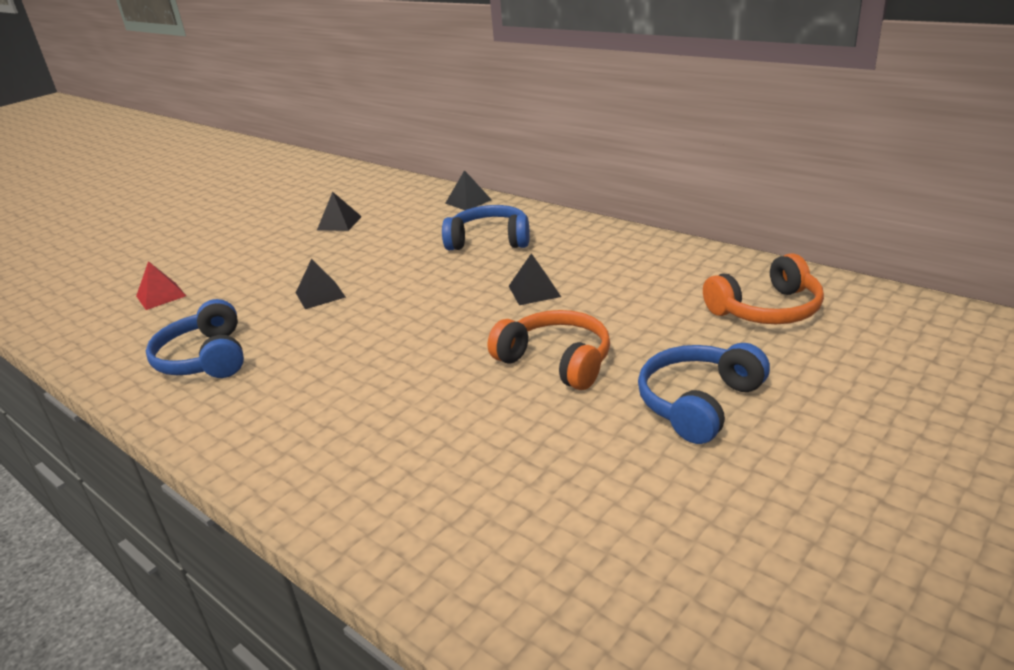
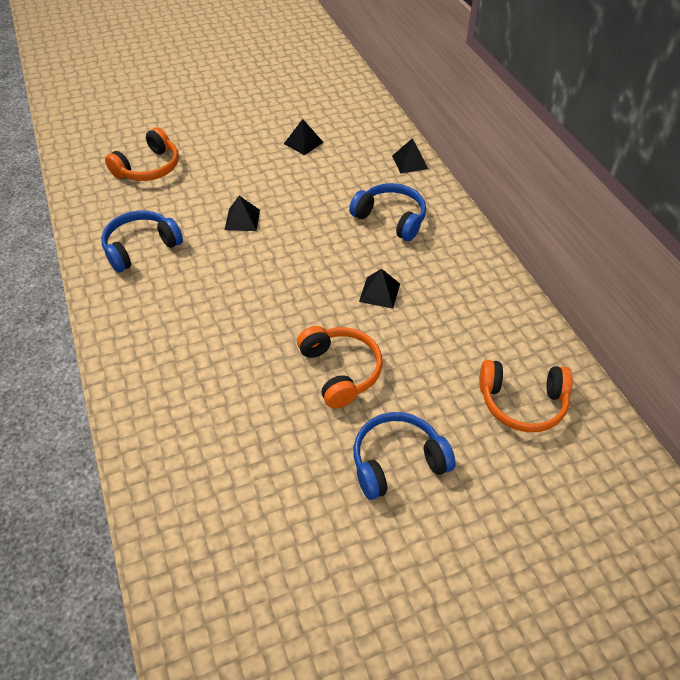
camera: 25 degrees right, 20 degrees up
(161, 296) = (149, 168): red pyramid -> orange headphones
(205, 358) = (141, 247): blue headphones -> blue headphones turned 45 degrees clockwise

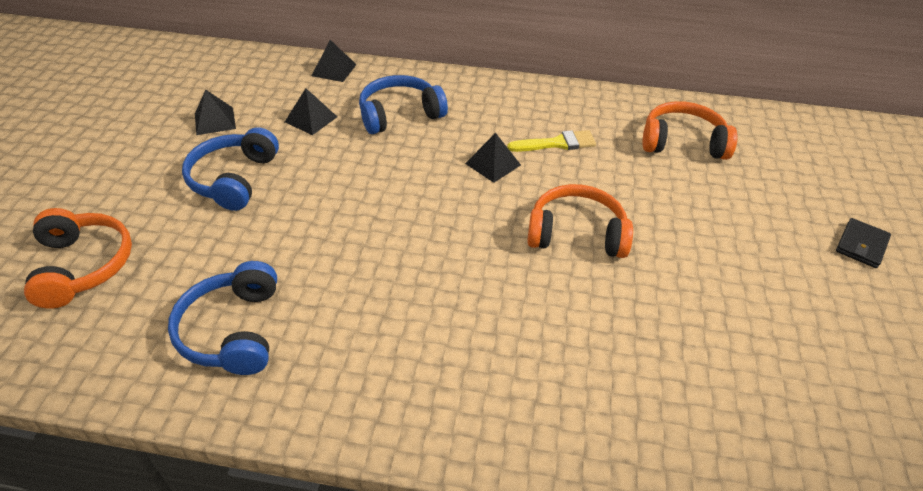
camera: 60 degrees left, 5 degrees down
(242, 220) = (285, 217): black pyramid -> black pyramid (311, 119)
(397, 461) = (709, 242): blue headphones -> blue headphones (233, 179)
(439, 319) = (557, 143): none -> yellow brush
(488, 587) = (861, 245): none -> black wallet
(522, 403) = (682, 142): orange headphones -> orange headphones turned 120 degrees counterclockwise

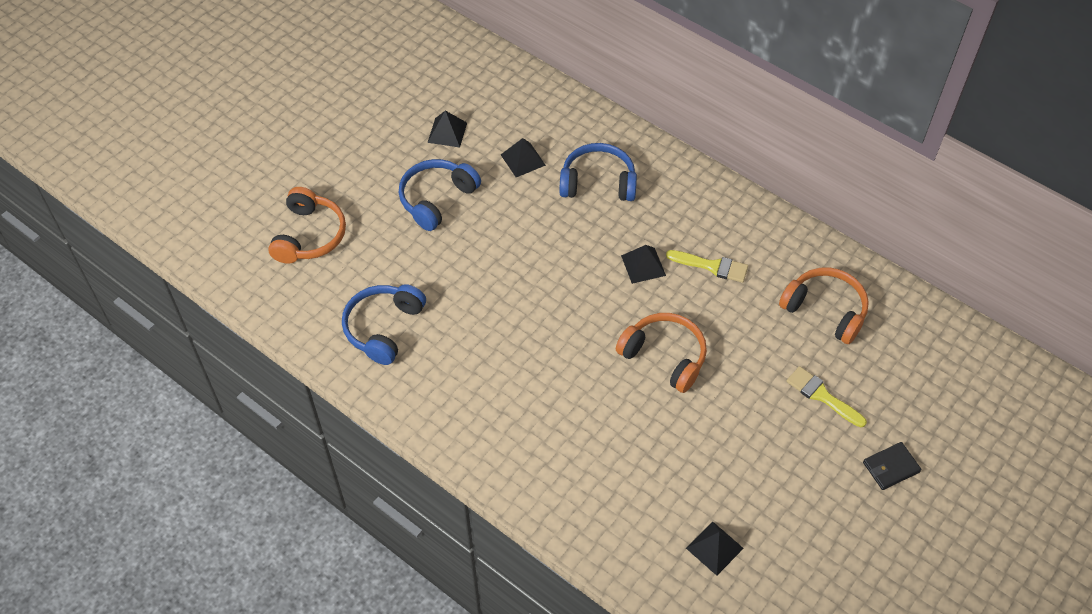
camera: 30 degrees right, 10 degrees up
(334, 70) = (570, 109): black pyramid -> black pyramid (714, 548)
(746, 210) = (822, 396): none -> yellow brush

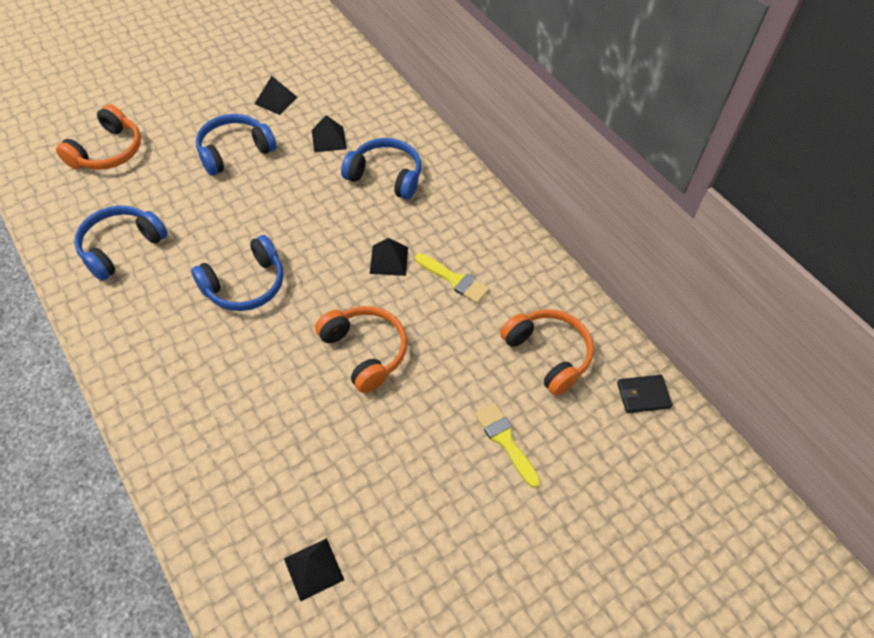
camera: 15 degrees right, 0 degrees up
(523, 328) = (245, 285): none -> blue headphones
(891, 467) = (545, 542): black wallet -> black wallet (643, 395)

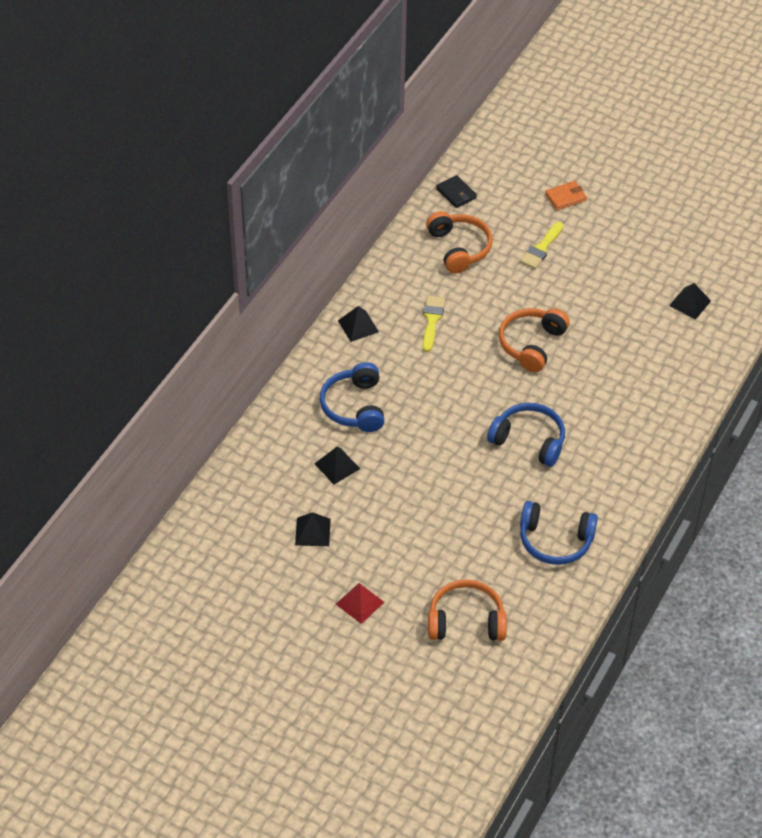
camera: 115 degrees left, 5 degrees down
(186, 100) = (360, 603): none -> red pyramid
(234, 151) = (399, 526): blue headphones -> none
(389, 260) = (442, 366): black pyramid -> black pyramid (358, 326)
(548, 354) = (459, 248): orange headphones -> orange headphones turned 135 degrees clockwise
(584, 521) = (565, 197): none -> orange wallet

